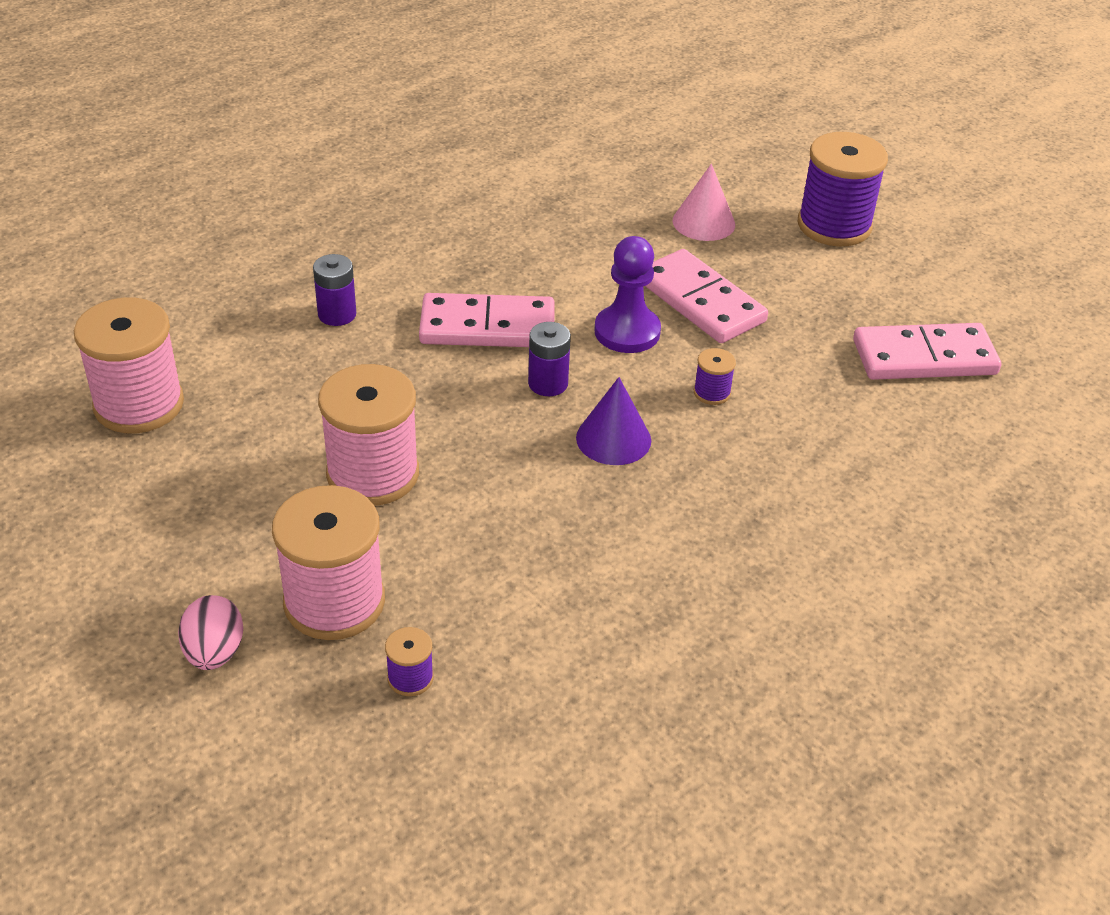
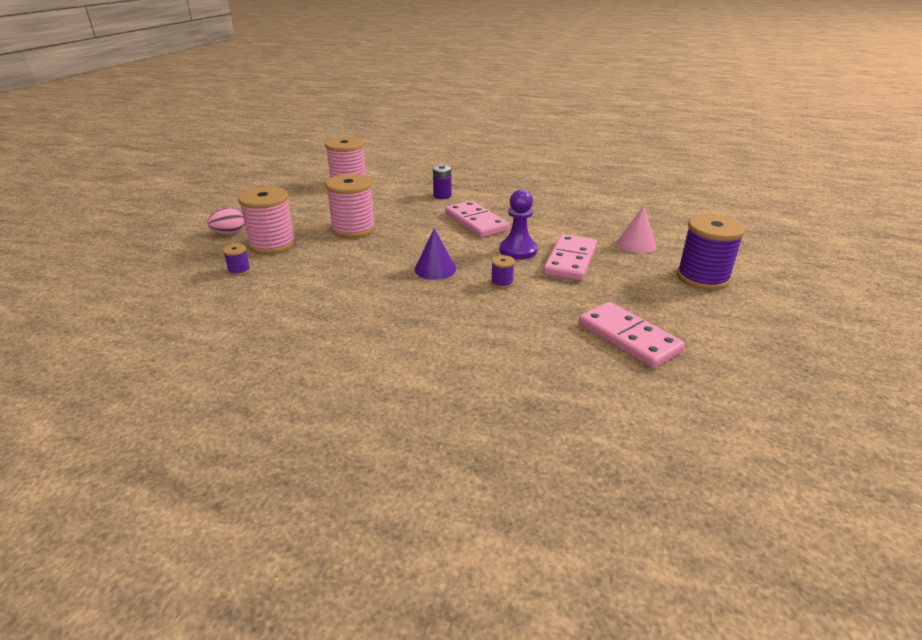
camera: 60 degrees right, 10 degrees down
(548, 383) = (455, 244): purple battery -> none

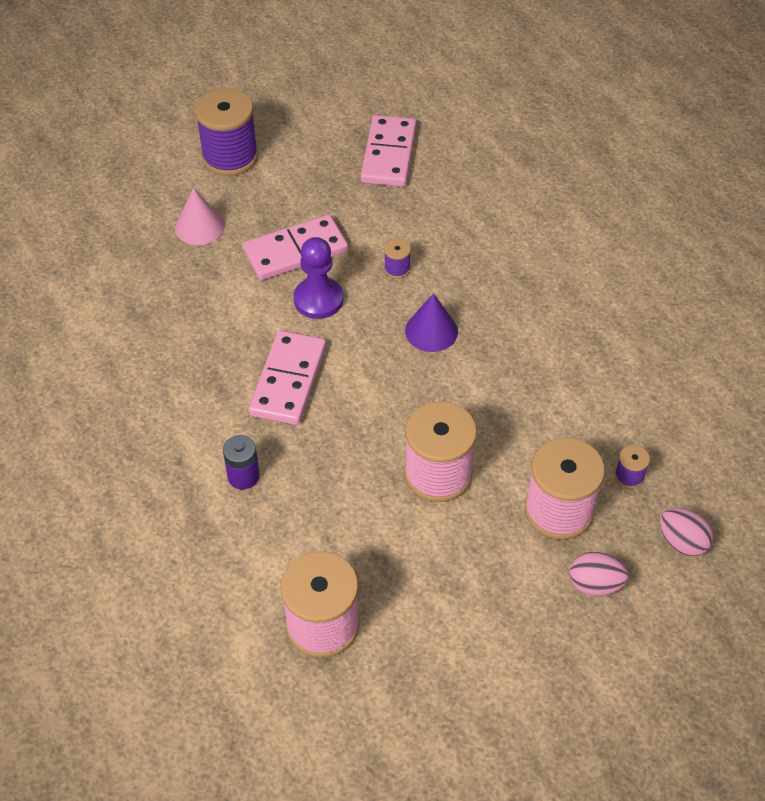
camera: 135 degrees left, 20 degrees up
(185, 262) = (682, 542): none -> pink egg

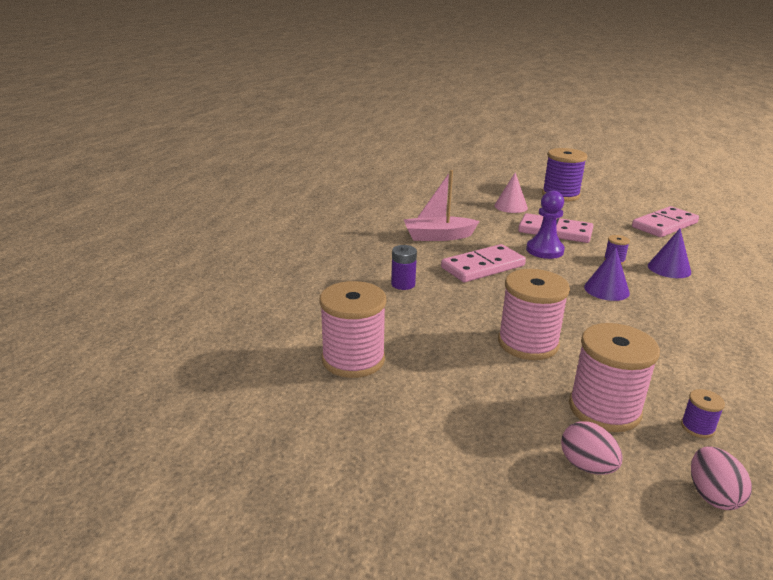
camera: 45 degrees right, 25 degrees down
(185, 356) = (438, 236): none -> pink boat
(454, 247) = (669, 268): none -> purple cone

